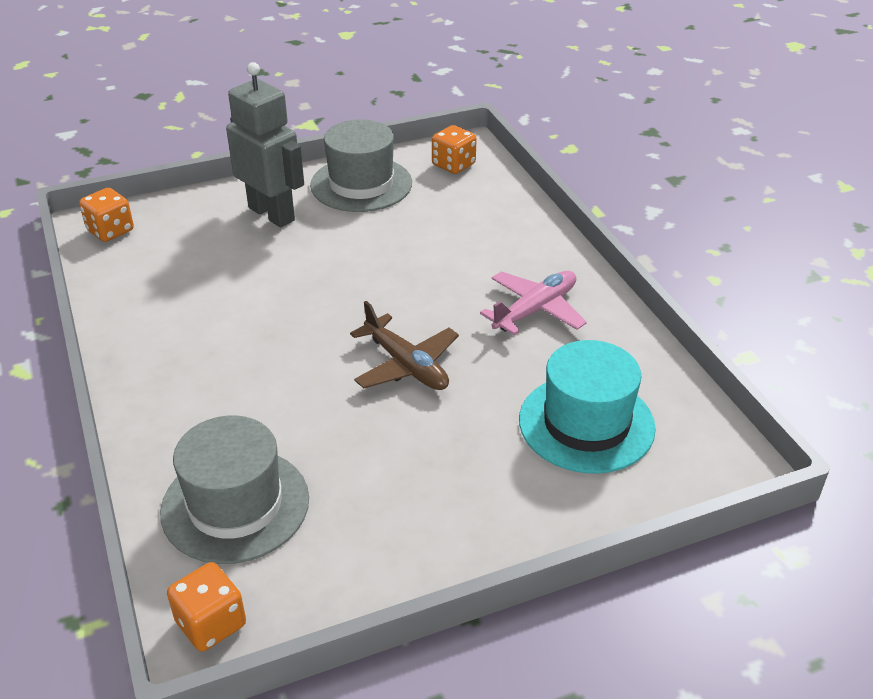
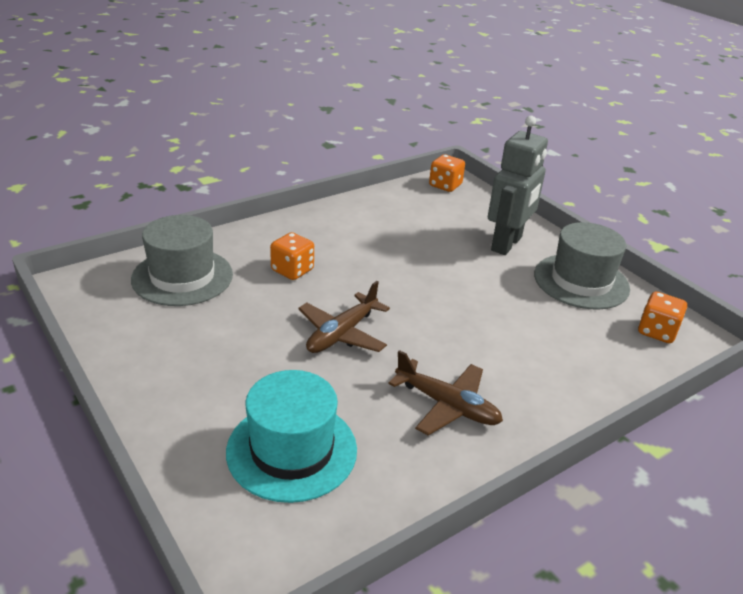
camera: 75 degrees right, 5 degrees down
(211, 623) = (84, 283): orange dice -> orange dice (292, 270)
(535, 310) = (447, 405): pink plane -> brown plane

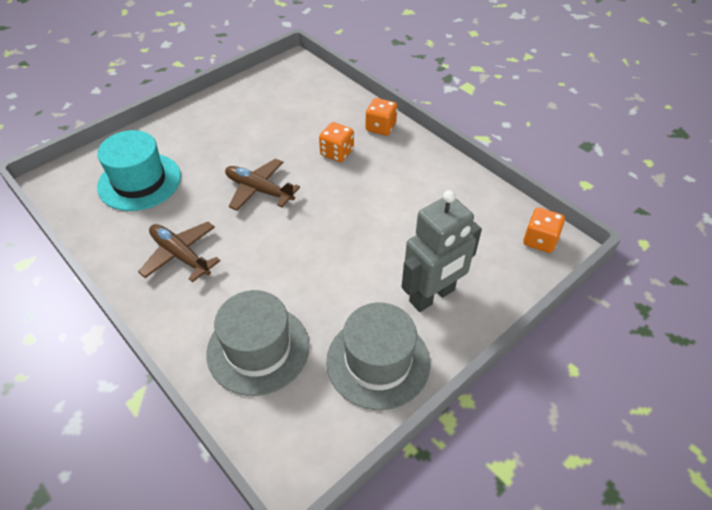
camera: 85 degrees right, 15 degrees up
(182, 277) = (313, 102): grey hat -> grey hat (258, 349)
(447, 405) = (180, 255): brown plane -> brown plane turned 105 degrees clockwise
(507, 244) = (432, 296): grey robot -> grey robot turned 60 degrees counterclockwise
(657, 331) = (298, 427): orange dice -> orange dice (380, 127)

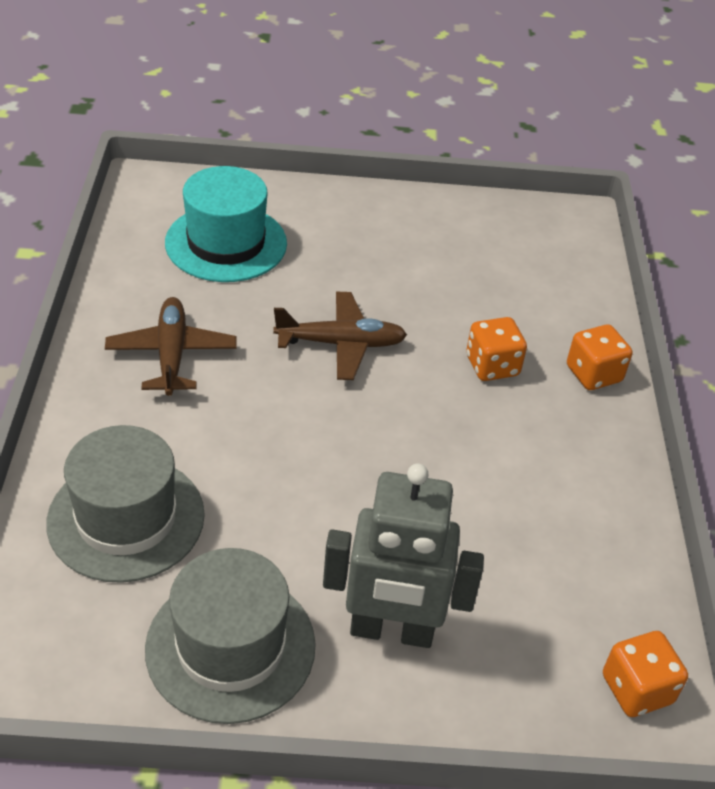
camera: 40 degrees right, 5 degrees down
(259, 190) = (341, 344): brown plane -> brown plane turned 105 degrees clockwise

